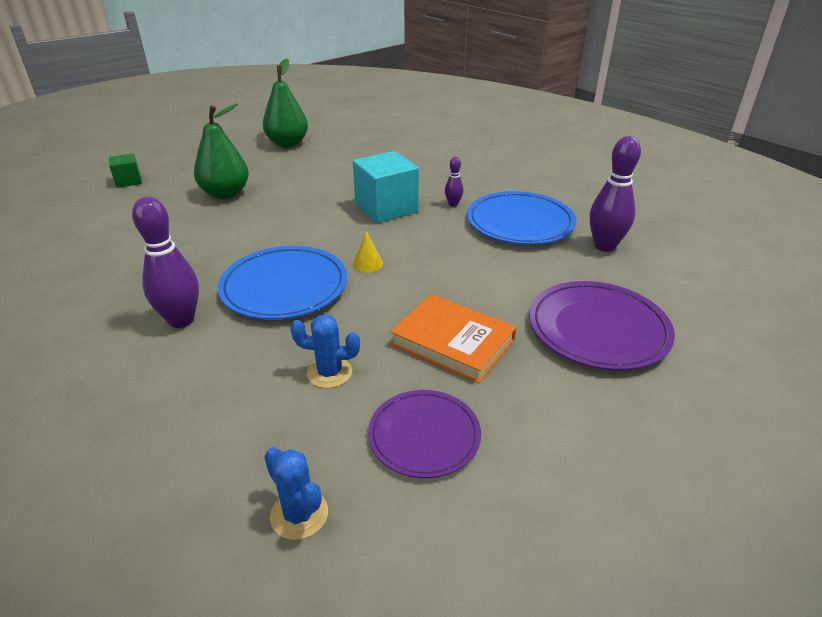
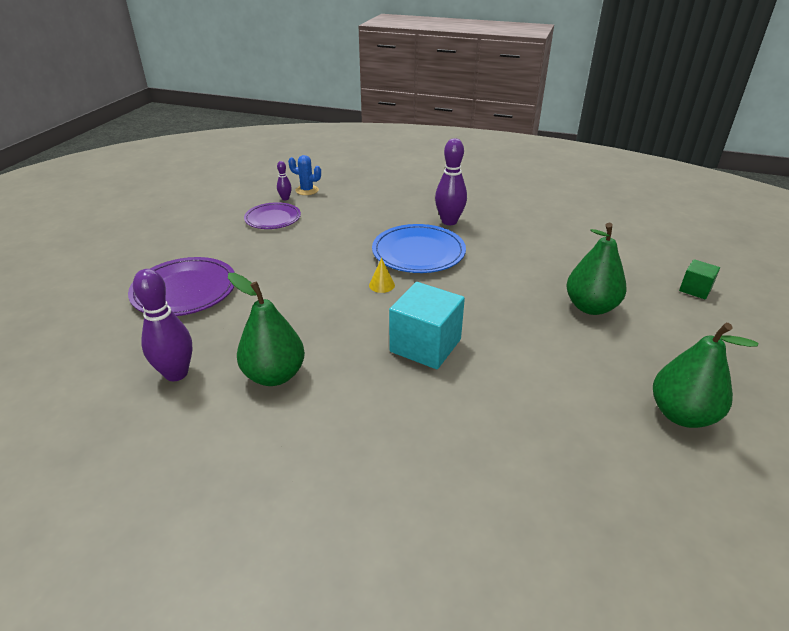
camera: 150 degrees right, 0 degrees up
(329, 373) = (340, 225): blue cactus -> none
(453, 204) = (362, 377): purple bowling pin -> purple bowling pin (285, 198)
(453, 342) = (282, 256): orange book -> none
(520, 223) = (274, 375): blue plate -> green pear

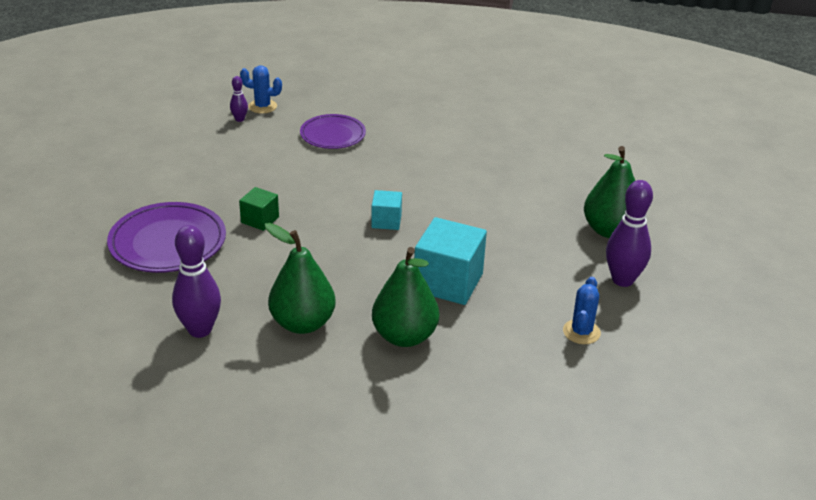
camera: 10 degrees left, 0 degrees up
(273, 219) = (234, 147): purple plate -> purple plate (333, 135)
(382, 285) = (386, 221): yellow cone -> turquoise cube
(418, 253) = (417, 180): blue plate -> none
(449, 221) = (444, 139): purple bowling pin -> purple bowling pin (622, 280)
(553, 408) = (581, 332): none -> blue cactus
(682, 414) = (698, 327): green pear -> green pear (404, 336)
(695, 289) = (714, 204): green cube -> green cube (260, 220)

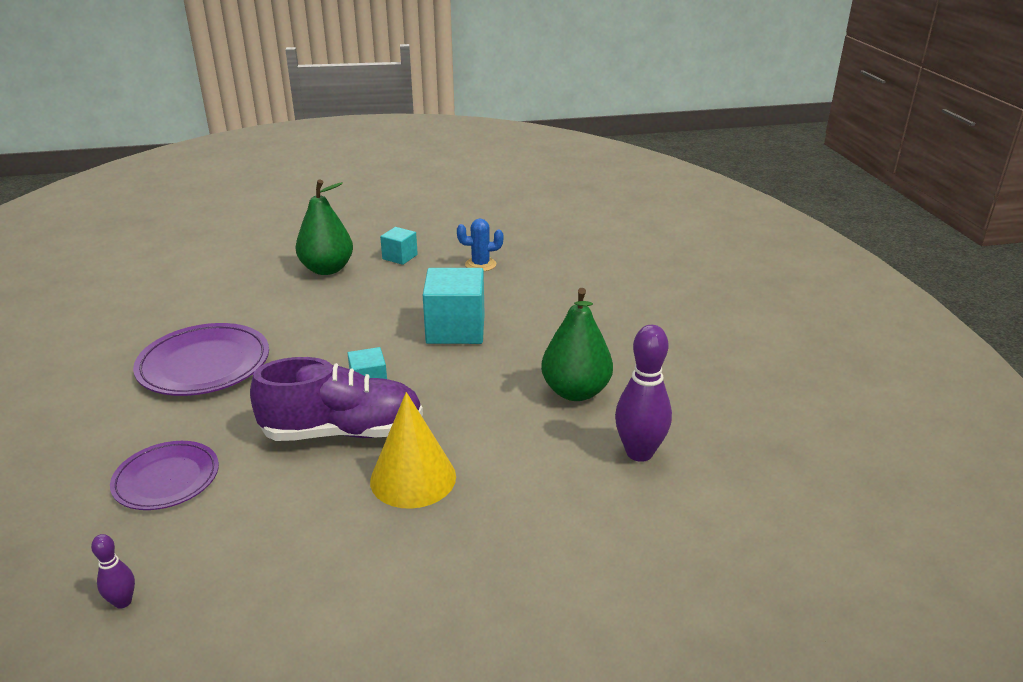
camera: 110 degrees left, 5 degrees down
(168, 242) = (507, 543): purple plate -> purple plate (204, 365)
(260, 220) = (413, 478): green cube -> yellow cone
(262, 106) = (70, 589): blue cactus -> none
(333, 201) = (343, 432): none -> purple shoe
(404, 336) = (548, 335): green pear -> none
(622, 280) = (400, 257): purple bowling pin -> turquoise cube

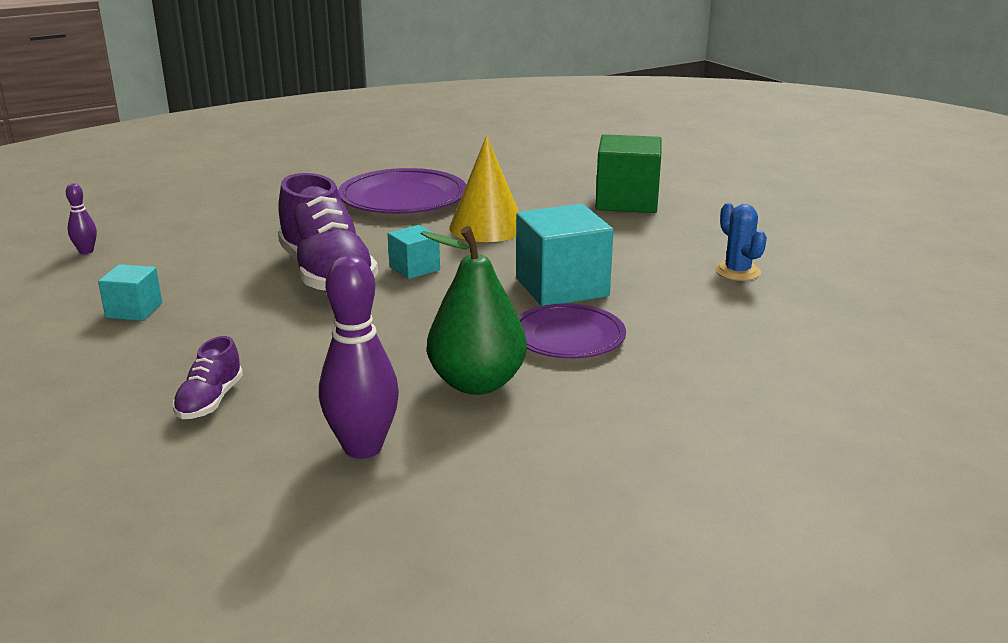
camera: 70 degrees right, 5 degrees down
(166, 479) = (232, 227): purple plate -> purple plate (568, 337)
(327, 269) = (627, 201): green pear -> green cube
(400, 257) = (698, 227): turquoise cube -> turquoise cube (134, 310)
(413, 478) = (264, 321): yellow cone -> yellow cone (487, 227)
(541, 521) = (210, 401): none -> purple shoe

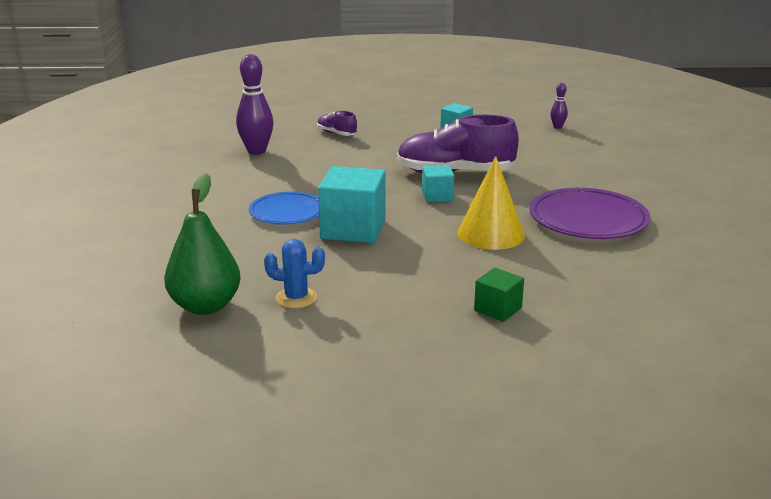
camera: 120 degrees right, 0 degrees up
(477, 383) = (273, 180): green pear -> green pear (205, 306)
(568, 337) = (287, 212): purple plate -> blue plate
(627, 201) = (498, 309): green cube -> green cube, size x0.54

